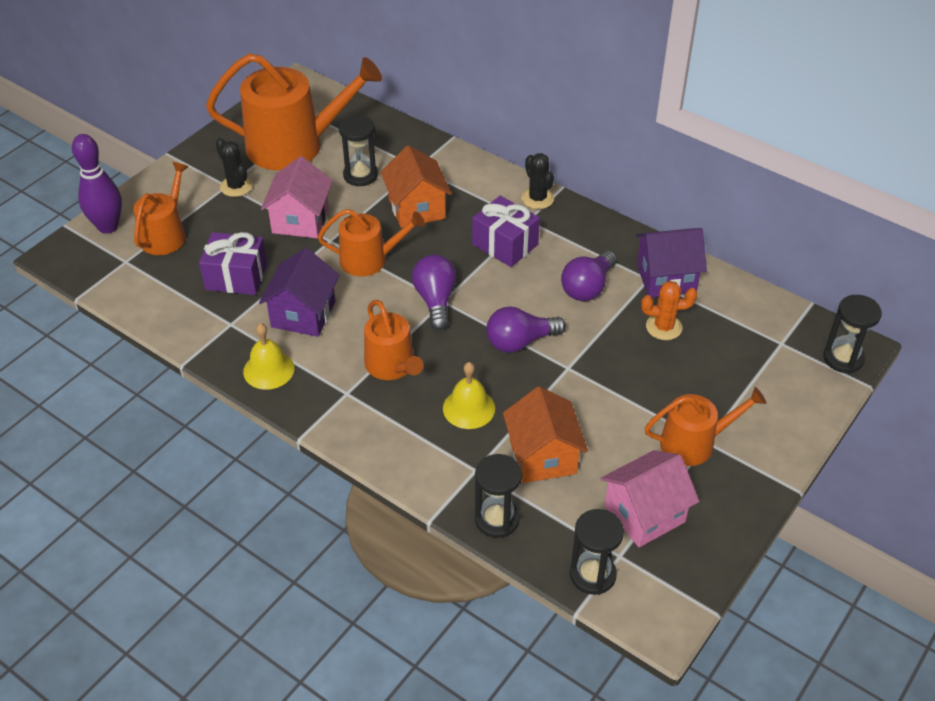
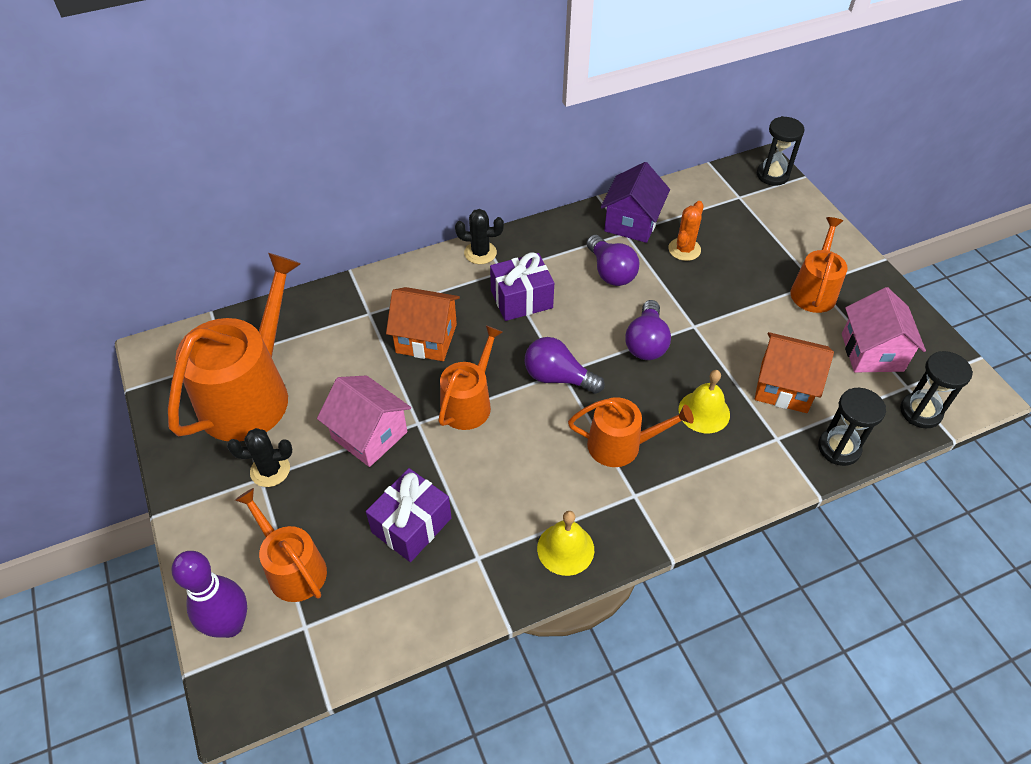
camera: 60 degrees left, 5 degrees up
(303, 314) = (507, 487): purple house -> none
(360, 175) = (344, 360): black hourglass -> none

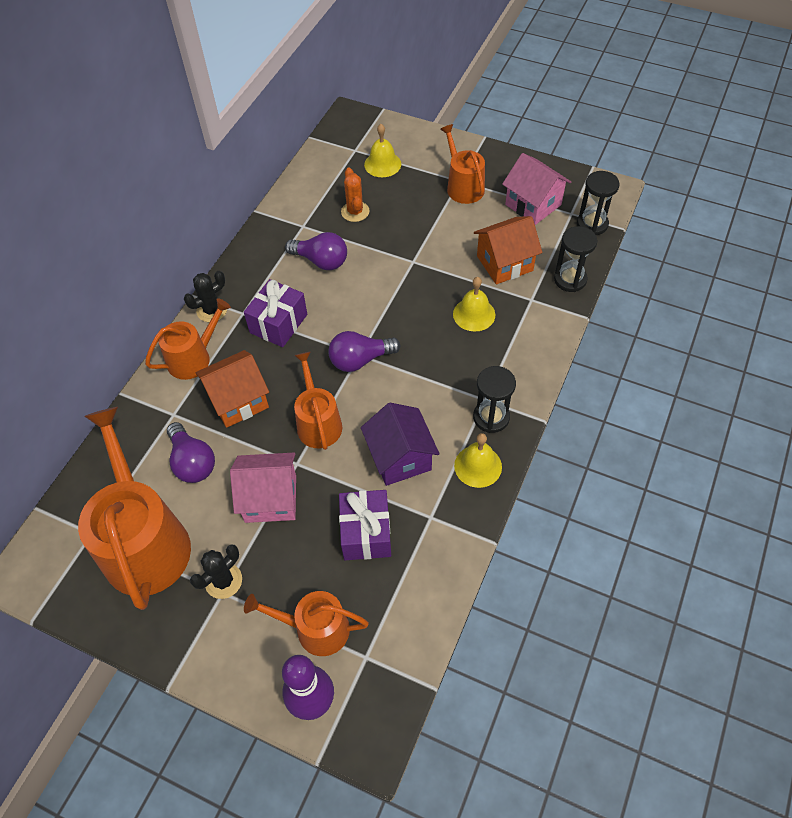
camera: 40 degrees left, 5 degrees up
(621, 445) = (445, 374): orange watering can -> orange watering can (193, 358)
(632, 223) = (300, 215): purple house -> purple house (400, 457)
(646, 342) = (394, 294): purple light bulb -> purple light bulb (192, 462)
(753, 224) = (382, 164): none -> yellow bell
(772, 175) = (362, 120): black hourglass -> black hourglass (491, 417)

